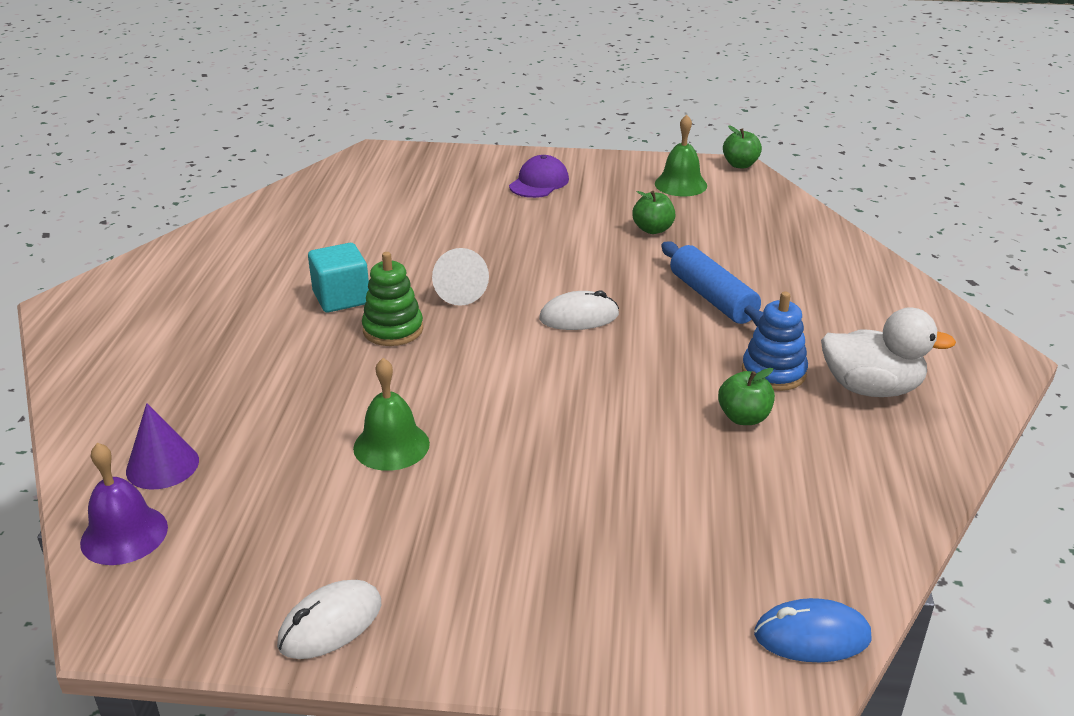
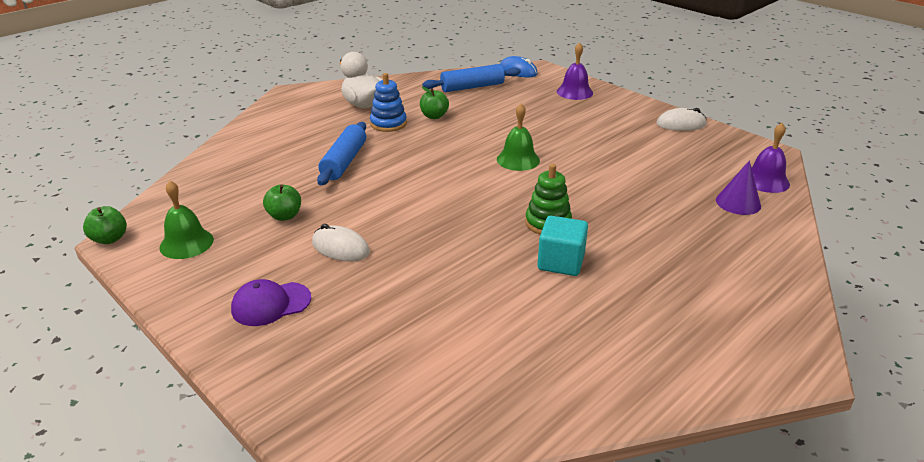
camera: 140 degrees left, 0 degrees up
(391, 445) = (607, 166): green bell -> green bell (518, 159)
(458, 292) = (477, 230): white cone -> none
(579, 317) = (430, 183): white mouse -> white mouse (340, 248)
(617, 621) = (574, 92): none -> purple bell
(806, 523) = (472, 87): none -> blue rolling pin

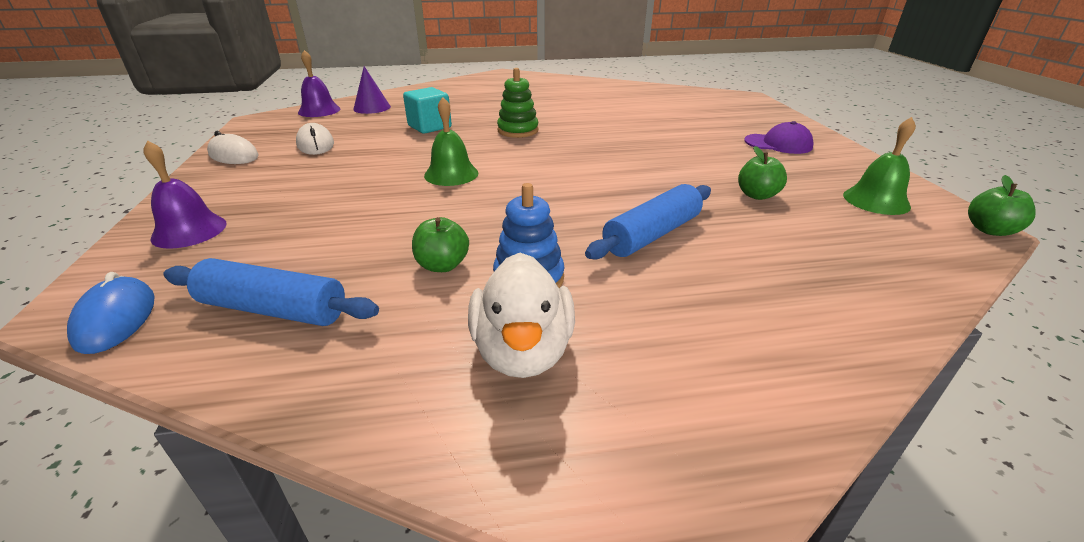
camera: 145 degrees left, 0 degrees up
(340, 248) = (706, 158): white mouse -> white mouse (315, 144)
(561, 262) = (546, 115): turquoise cube -> turquoise cube (429, 127)

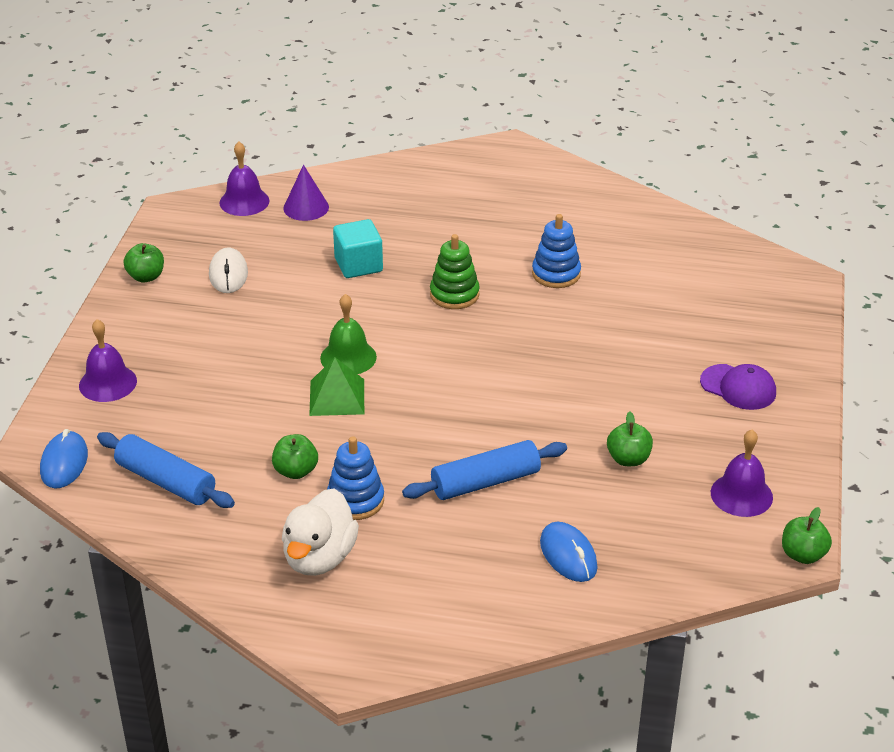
camera: 20 degrees right, 5 degrees up
(234, 155) = (146, 277): white mouse -> green apple
(455, 200) = (337, 397): none -> green pyramid
(584, 113) = (556, 274): none -> blue stacking toy
(800, 278) = (568, 555): none -> blue mouse
(876, 200) = (741, 495): green bell -> purple bell

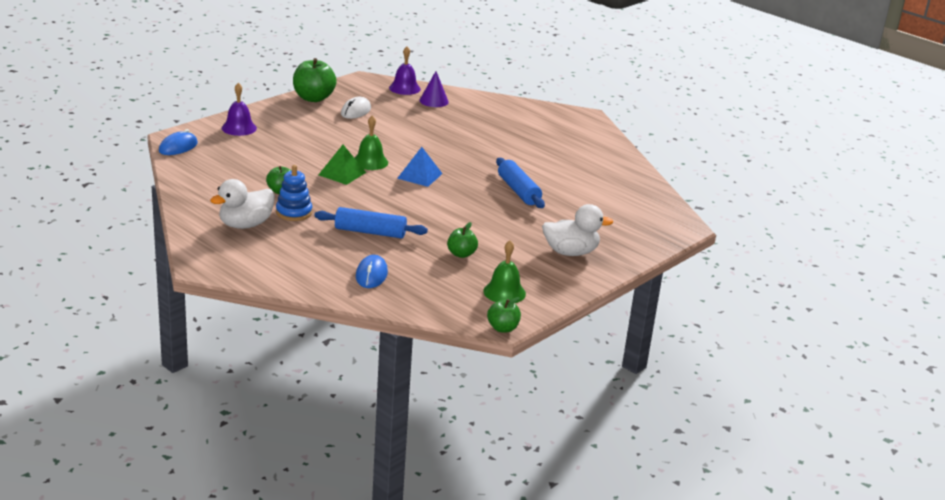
camera: 30 degrees right, 10 degrees down
(146, 277) = (313, 98): green apple -> green apple, size x1.76
(165, 481) = (214, 171): blue rolling pin -> blue rolling pin (518, 191)
(358, 265) = (428, 131): turquoise cube -> none
(435, 350) = (419, 176): none -> blue pyramid
(454, 294) = (463, 159): green stacking toy -> none
(556, 274) = (533, 172): blue stacking toy -> none
(738, 387) = (570, 252): purple cap -> white duck
(741, 495) = (504, 292): purple bell -> green bell

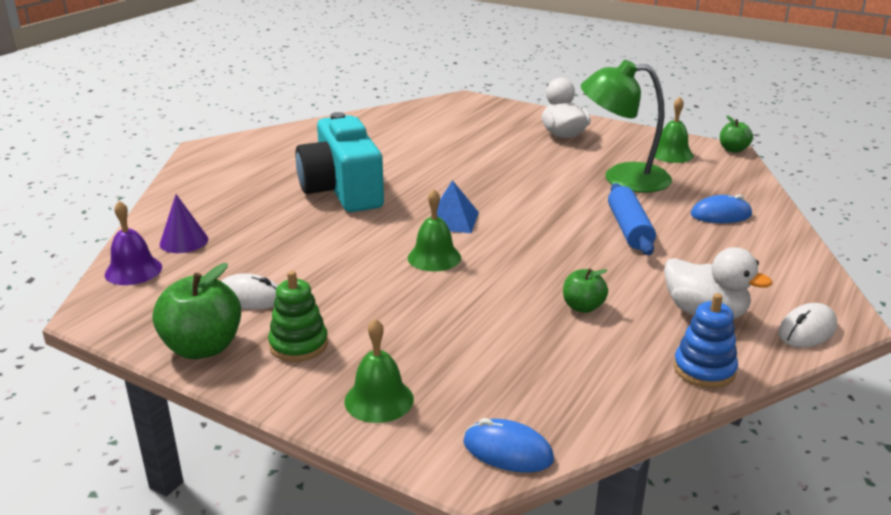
camera: 100 degrees left, 0 degrees up
(202, 250) = (807, 330): none -> white mouse
(239, 128) = (379, 400): purple bell -> green bell
(294, 212) = (633, 285): blue stacking toy -> blue stacking toy (704, 369)
(300, 117) = (298, 345): none -> green stacking toy
(342, 173) = (487, 271): green pyramid -> none
(461, 254) = (622, 178): green apple -> green lamp
(488, 149) = (342, 190): none -> turquoise camera
(518, 191) = (448, 165): blue rolling pin -> none

